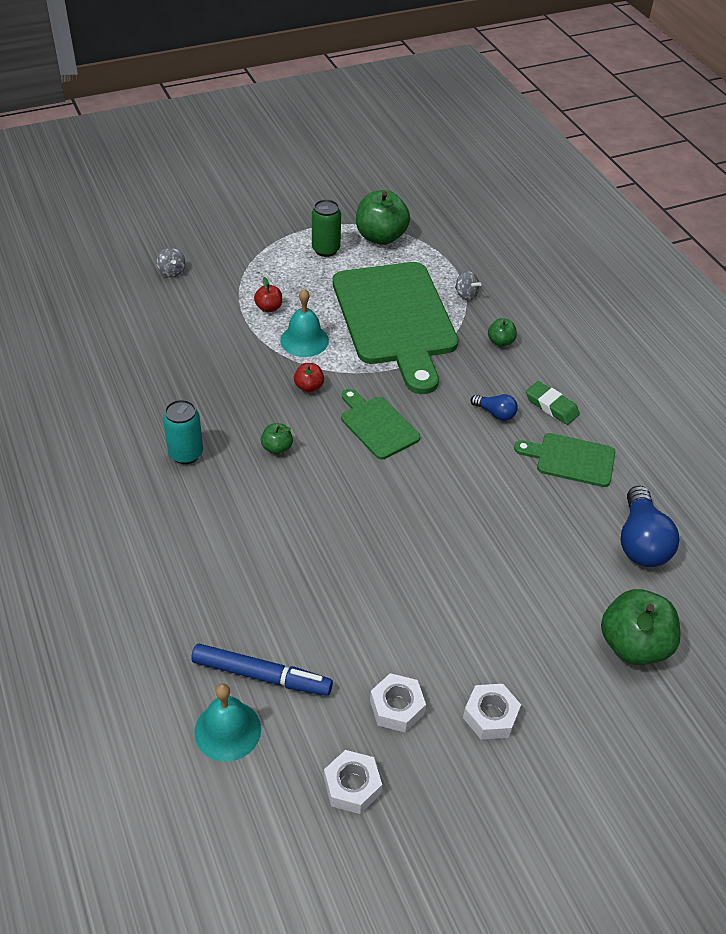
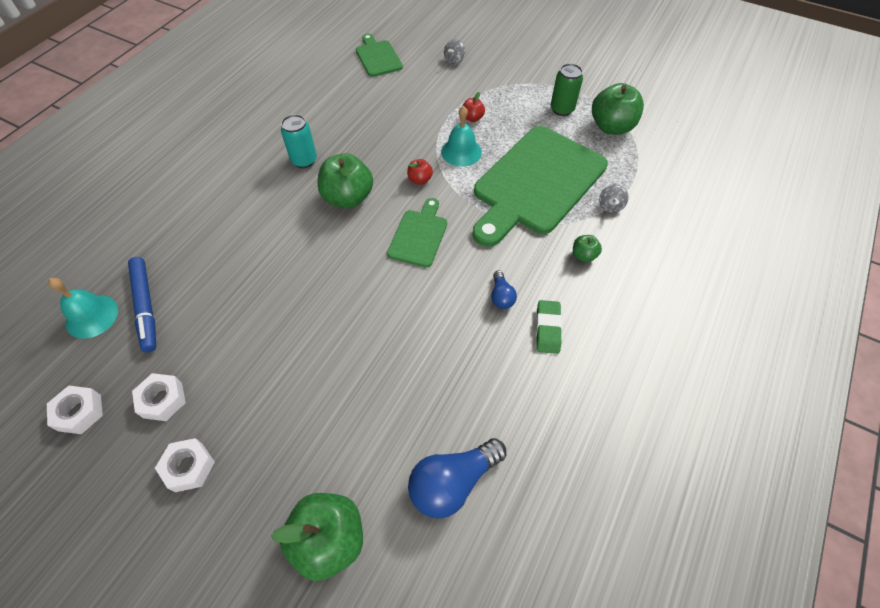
camera: 55 degrees right, 10 degrees up
(277, 448) = (348, 198): green apple -> green apple, size x2.06
(571, 459) = (500, 376): green cutting board -> green cutting board (378, 57)

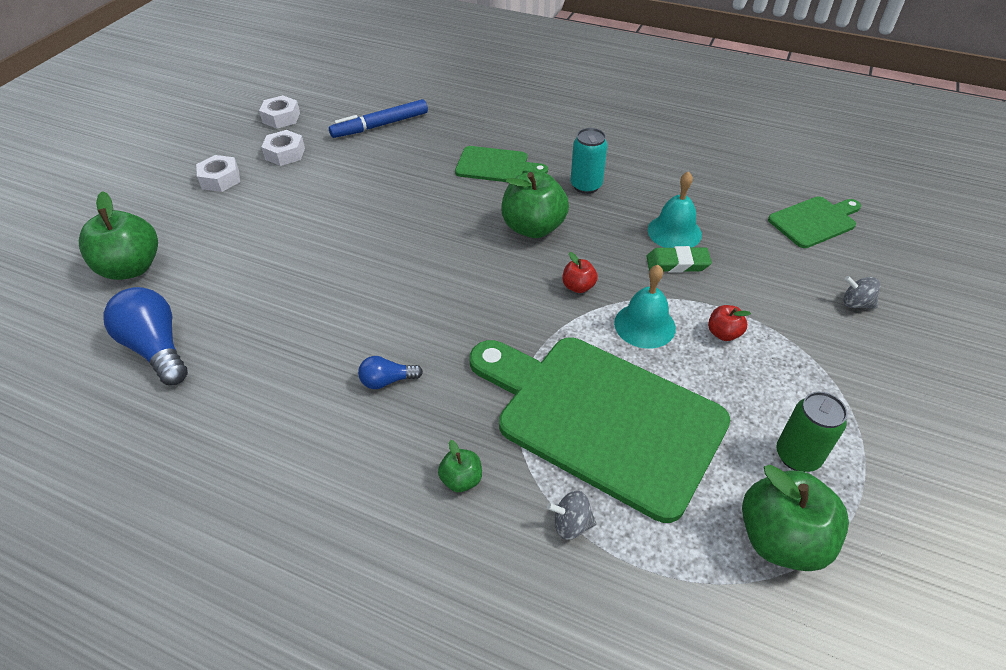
camera: 85 degrees right, 10 degrees down
(92, 316) = (371, 102): turquoise bell -> turquoise bell (674, 232)
(419, 235) = (481, 294): green cutting board -> green cutting board (496, 166)
(548, 329) = (334, 432): green eraser -> green eraser (677, 263)

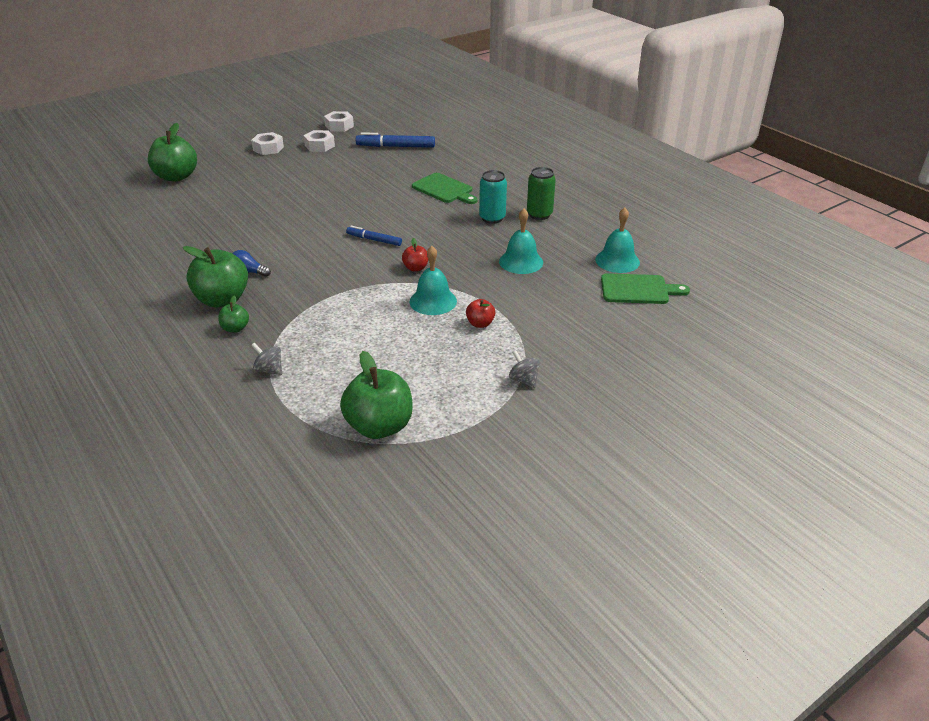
camera: 30 degrees right, 10 degrees down
(157, 348) = (150, 217): blue light bulb -> none
(491, 266) = (374, 240): none -> blue marker
(533, 228) = (426, 229): green apple -> green apple (222, 300)
(601, 417) = (346, 333): green cutting board -> none
(677, 263) = (499, 278): green eraser -> none
(759, 193) = (617, 261): none -> turquoise bell
(797, 456) = (444, 397): green can -> green can (539, 215)
(856, 303) = (601, 343): grey spinning top -> grey spinning top (523, 380)

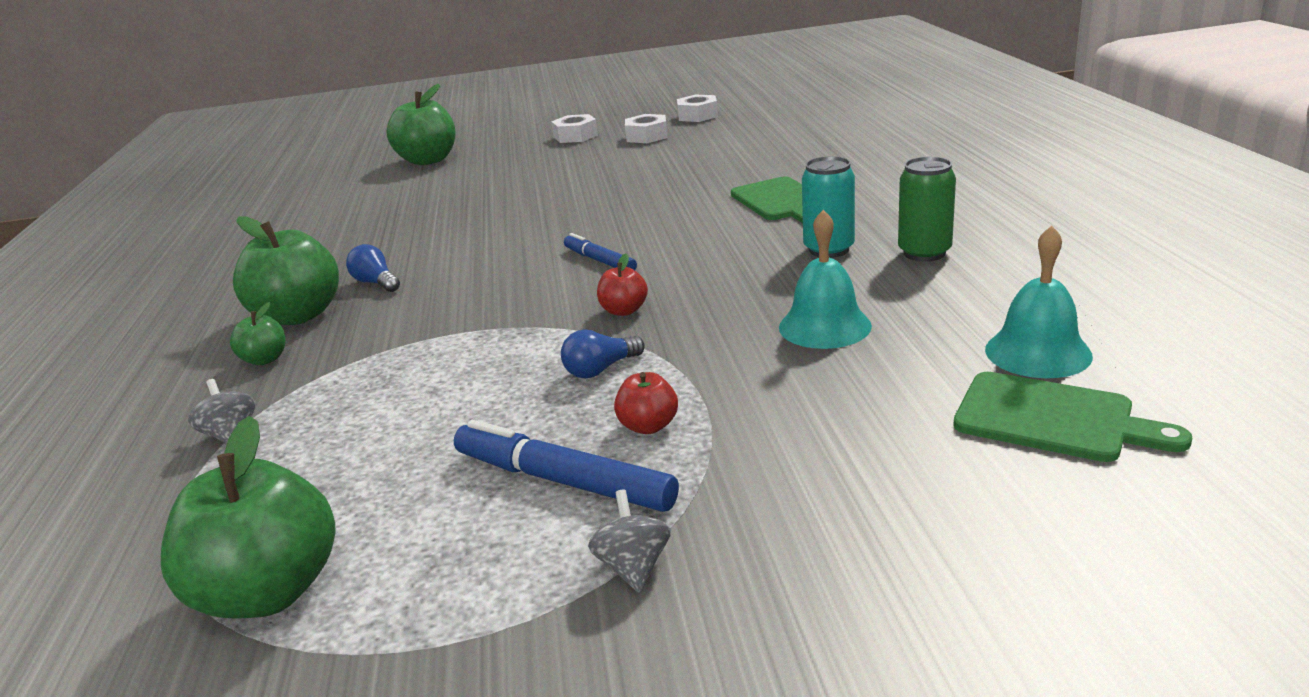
camera: 30 degrees right, 10 degrees down
(395, 146) = (756, 142): blue marker -> blue marker (563, 480)
(433, 301) = (601, 369): turquoise bell -> blue light bulb

